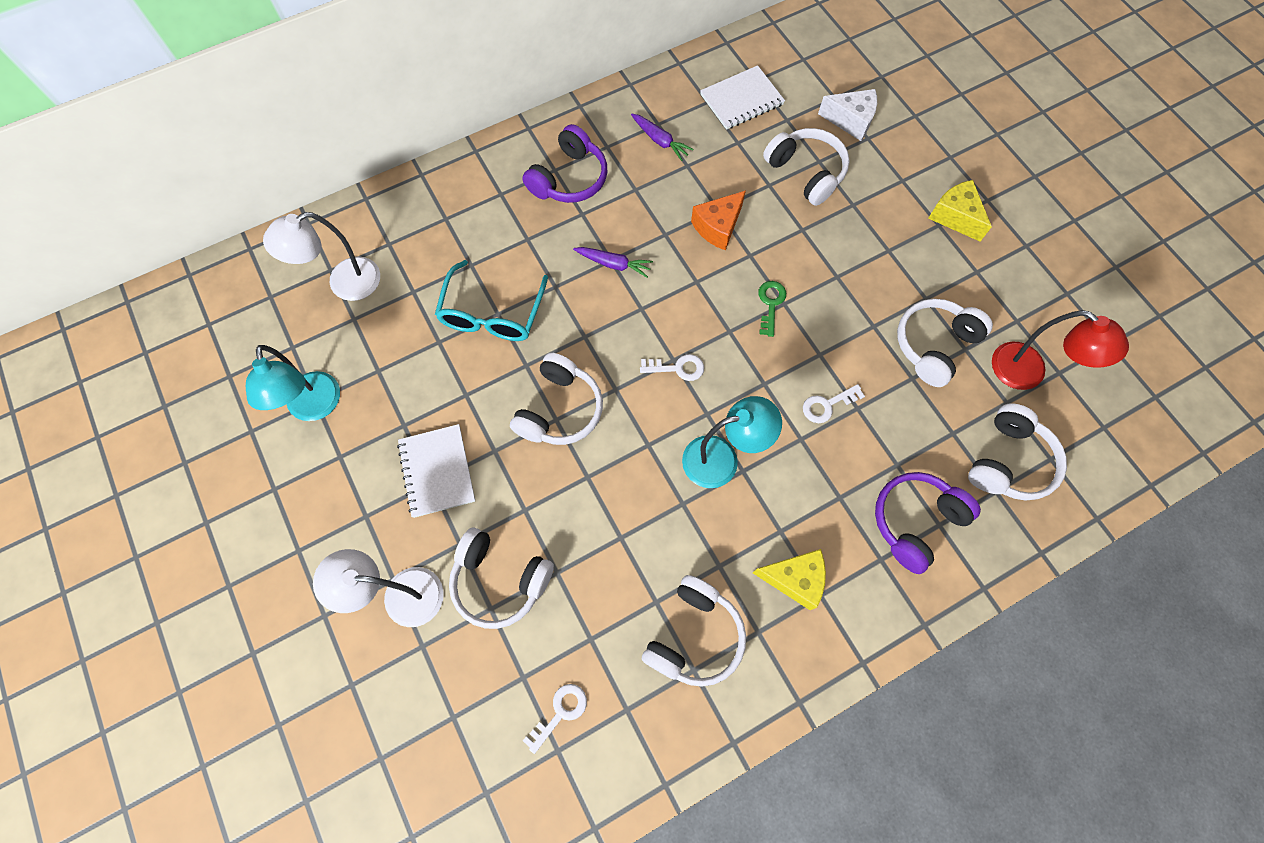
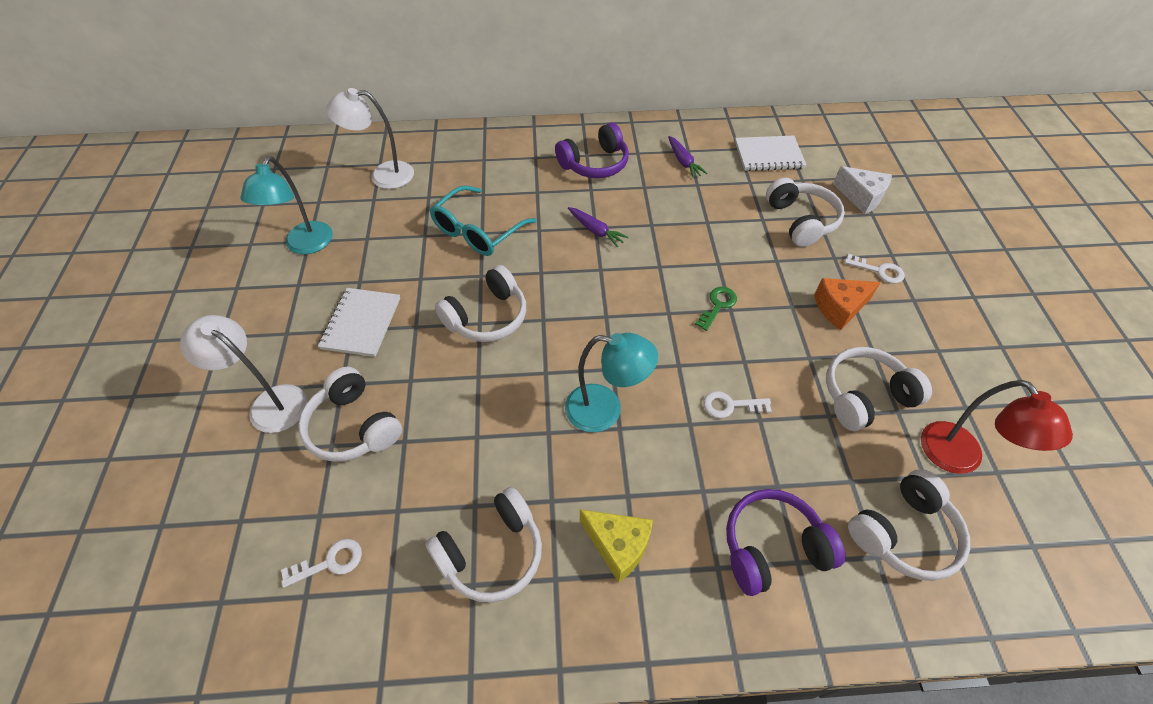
camera: 25 degrees right, 15 degrees down
(677, 368) = (606, 324): white key -> white key (879, 271)
(718, 227) = (700, 234): orange cheese -> orange cheese (840, 308)
(955, 217) = (933, 299): yellow cheese -> none

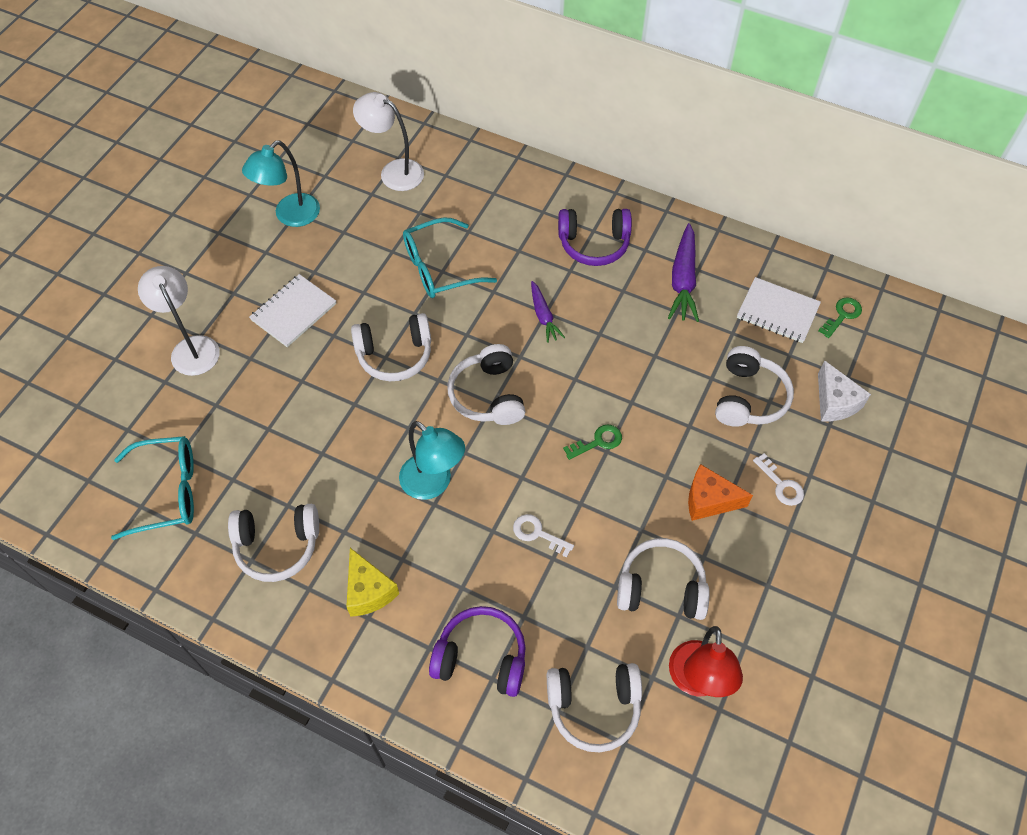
camera: 30 degrees right, 5 degrees up
(330, 562) = (168, 492): white key -> turquoise glasses
(353, 426) = (239, 398): white headphones -> white headphones (488, 395)
(683, 162) = (683, 280): purple carrot -> purple carrot, size x1.64
(813, 140) = (842, 315): none -> green key

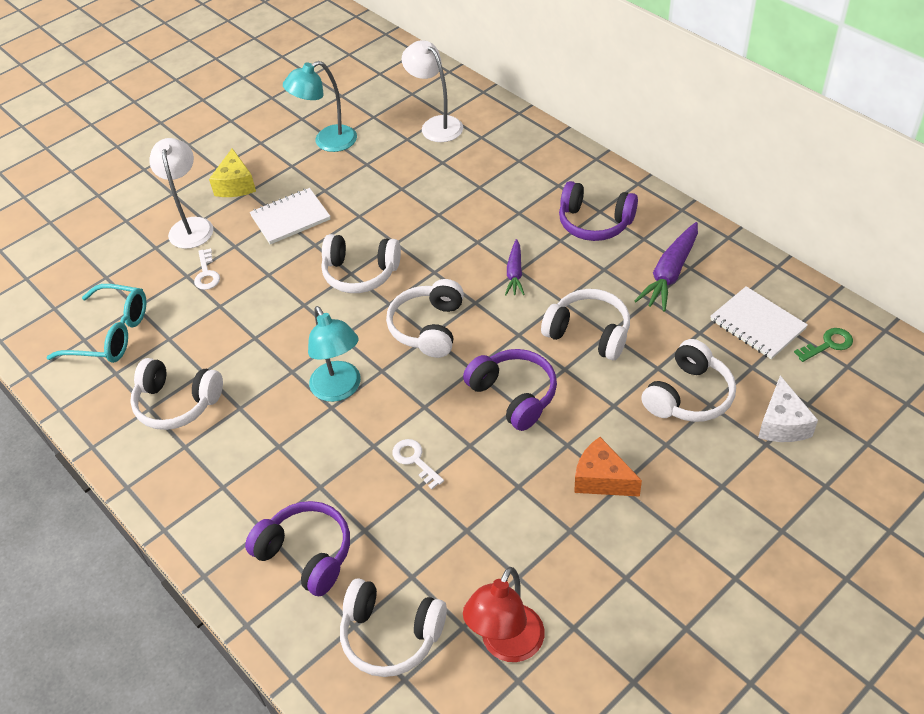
camera: 25 degrees right, 10 degrees down
(368, 591) = (235, 464): yellow cheese -> yellow cheese (235, 185)
(439, 268) = (437, 211): turquoise glasses -> none
(598, 442) = (514, 395): green key -> purple headphones
(661, 588) = (512, 545): white headphones -> white headphones (589, 333)
(781, 484) = (686, 486): white key -> white key (206, 274)

